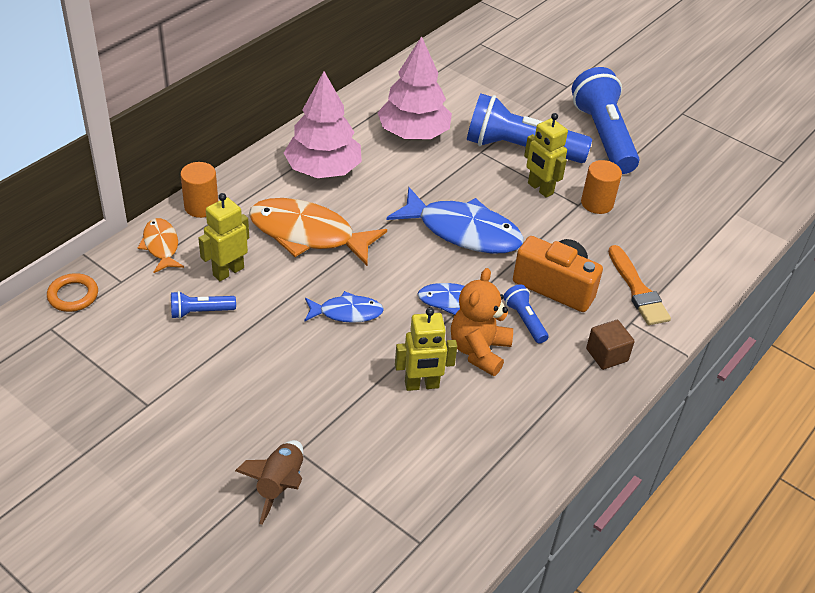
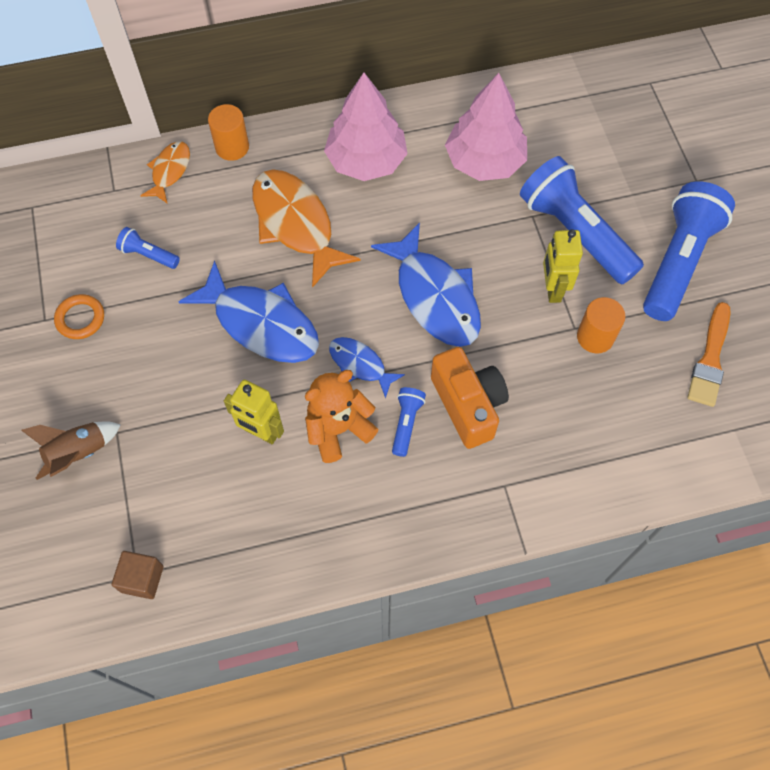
camera: 40 degrees right, 20 degrees up
(73, 295) = (69, 184): orange ring -> orange ring (80, 319)
(228, 271) = (201, 226): yellow robot -> none
(347, 312) = (261, 323): blue fish -> blue fish, size x1.87
(606, 355) = (448, 505): brown cube -> brown cube (142, 579)
(637, 290) = (544, 455): orange brush -> orange brush (710, 359)

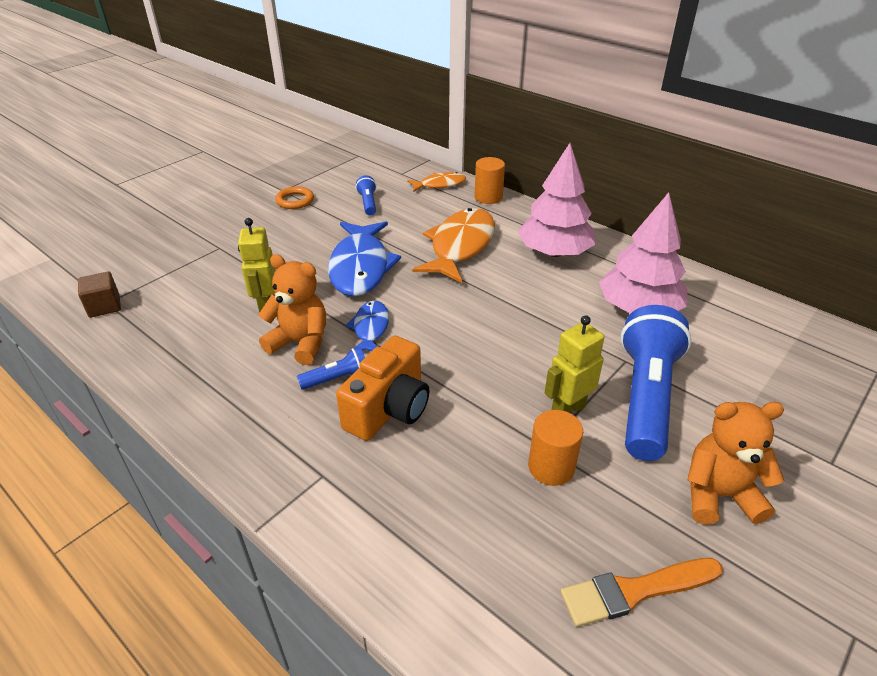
camera: 55 degrees right, 25 degrees down
(78, 453) = (192, 240): brown rocket -> none
(435, 296) = (476, 339): blue fish -> none
(678, 261) = (718, 495): blue flashlight -> orange teddy bear

